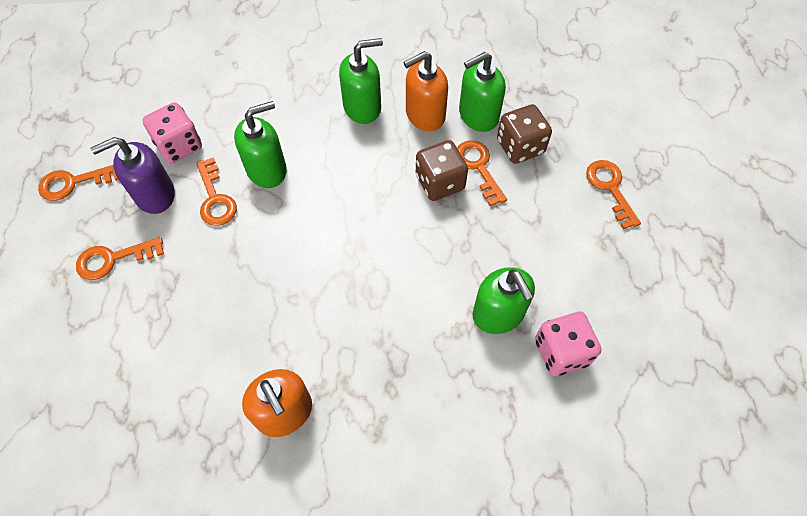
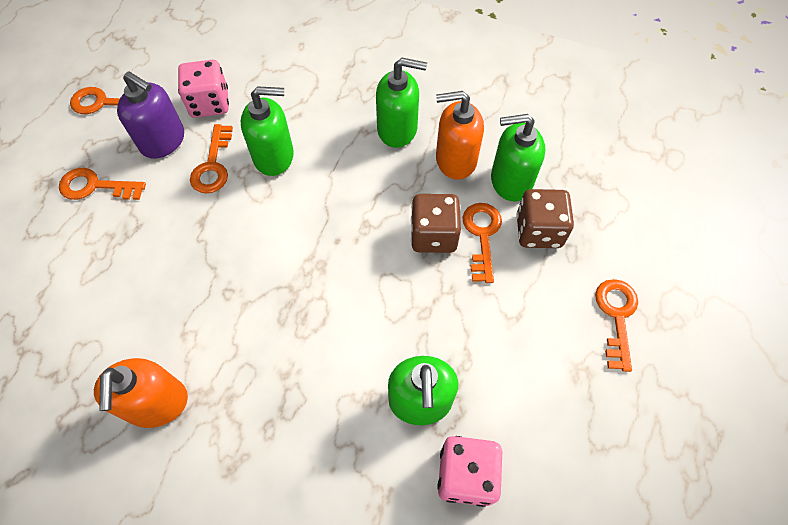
camera: 25 degrees right, 0 degrees up
(154, 195) = (163, 141): purple soap dispenser -> purple soap dispenser turned 150 degrees counterclockwise

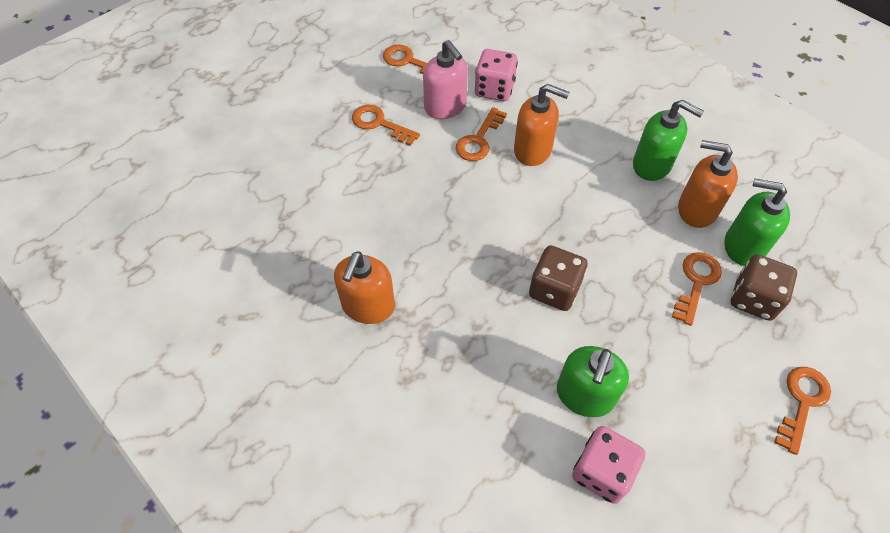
camera: 25 degrees right, 5 degrees down
(163, 141) = (445, 107): purple soap dispenser -> pink soap dispenser
(274, 156) = (533, 150): green soap dispenser -> orange soap dispenser
(433, 235) = (650, 265): brown dice -> brown dice (554, 290)

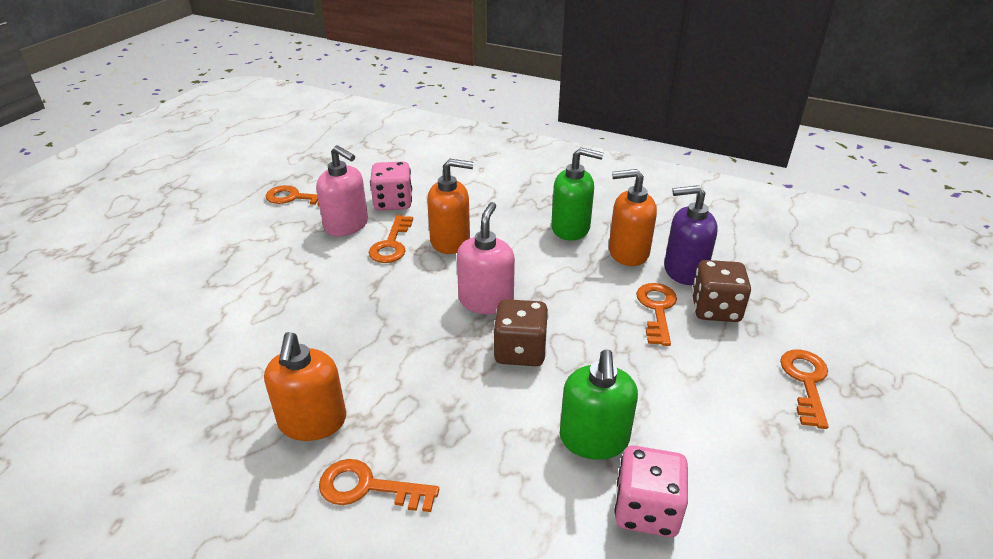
camera: 20 degrees left, 20 degrees down
(379, 124) = (278, 253): orange key -> orange key (368, 488)
(543, 227) = (486, 301): none -> pink soap dispenser
(743, 246) = (684, 270): green soap dispenser -> purple soap dispenser

